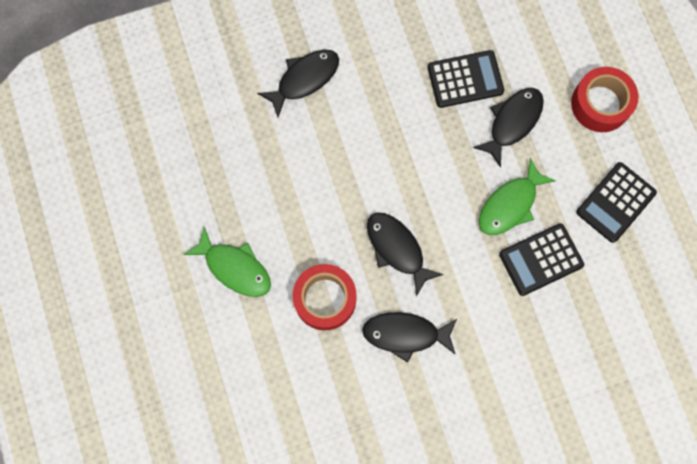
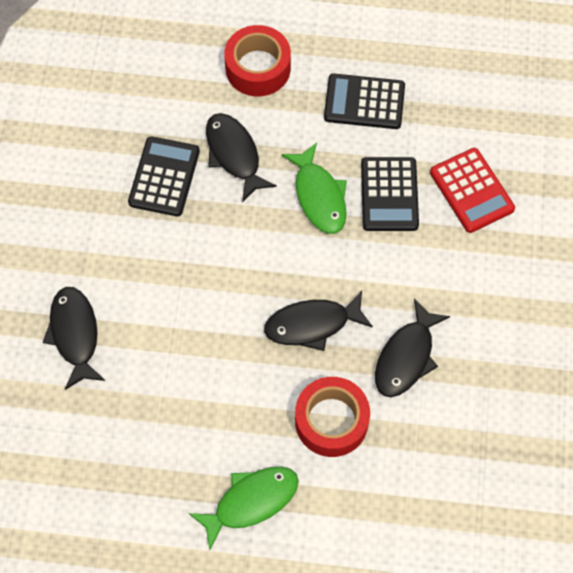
camera: 65 degrees left, 10 degrees down
(580, 325) = (471, 191): none -> red calculator
(615, 202) = (364, 102): black calculator -> black calculator turned 120 degrees clockwise

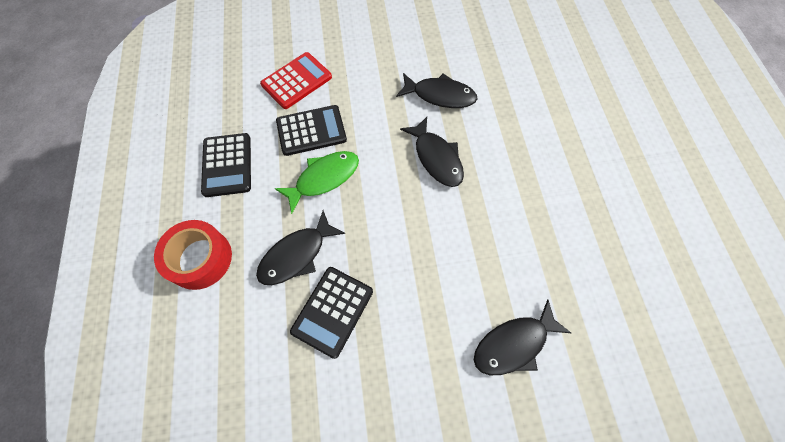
camera: 105 degrees left, 0 degrees up
(164, 177) = (332, 311): black calculator -> black calculator turned 60 degrees counterclockwise
(251, 501) = (587, 165): green fish -> none
(331, 421) = (505, 129): red tape -> none

